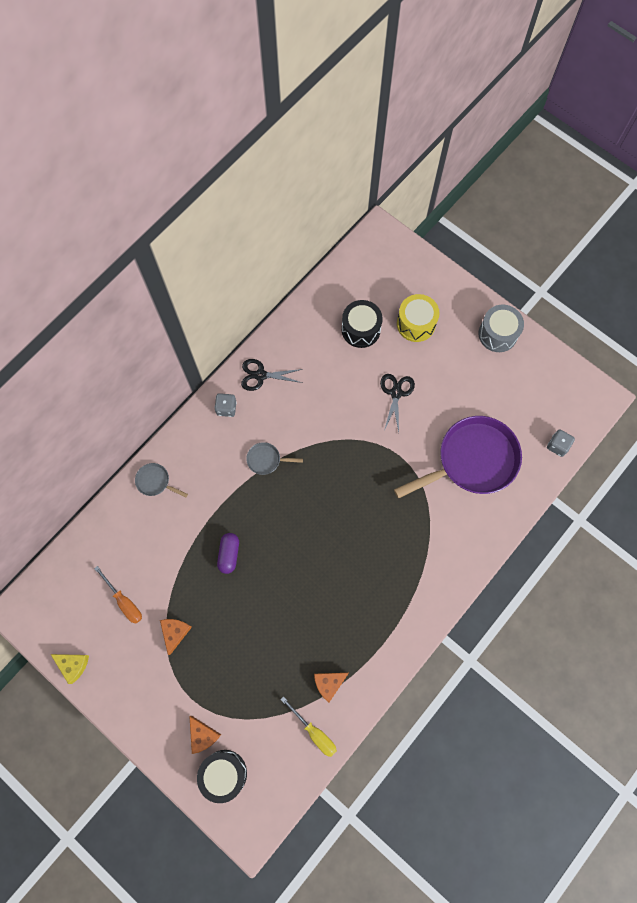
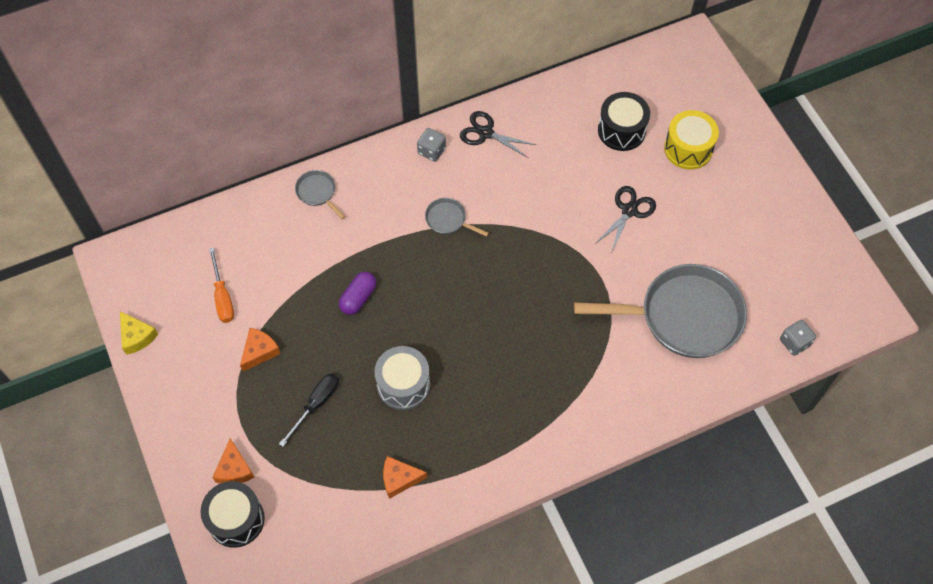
camera: 25 degrees right, 10 degrees down
(239, 654) = (316, 404): none -> black screwdriver
(314, 732) = (357, 523): yellow screwdriver -> none
(472, 460) = (683, 316): purple pan -> grey pan
(497, 334) = (780, 196): grey drum -> grey drum (403, 384)

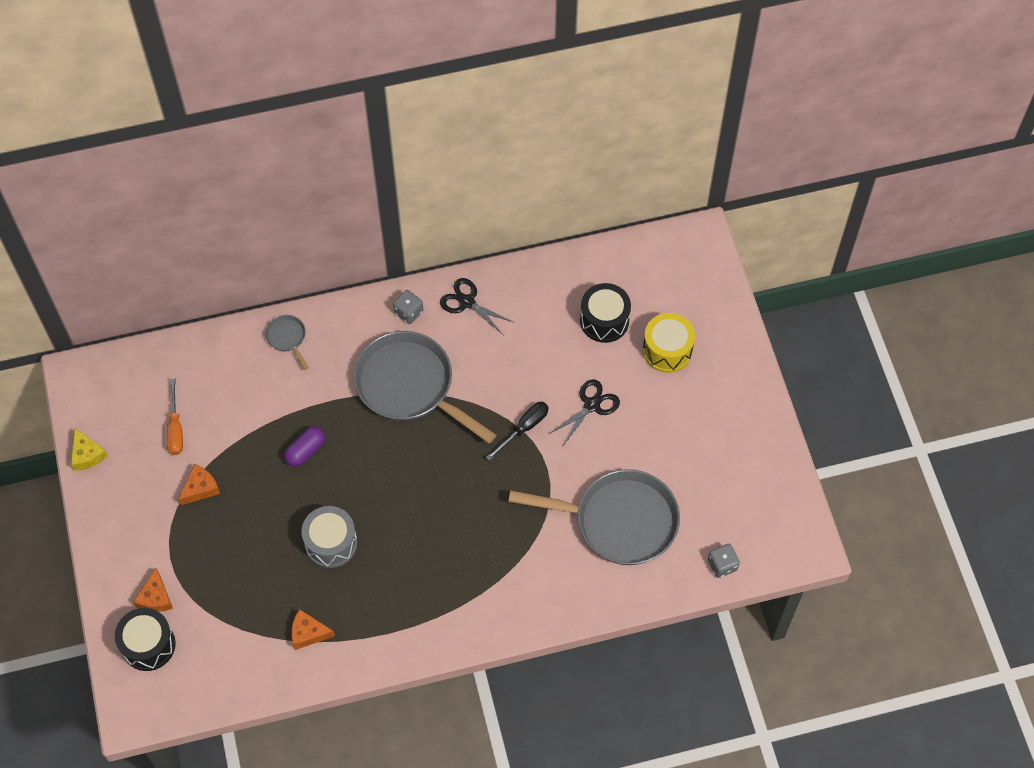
camera: 10 degrees right, 0 degrees up
(316, 404) = (244, 548): black screwdriver -> black screwdriver (524, 428)
(448, 220) = (410, 386): grey pan -> grey pan, size x2.40

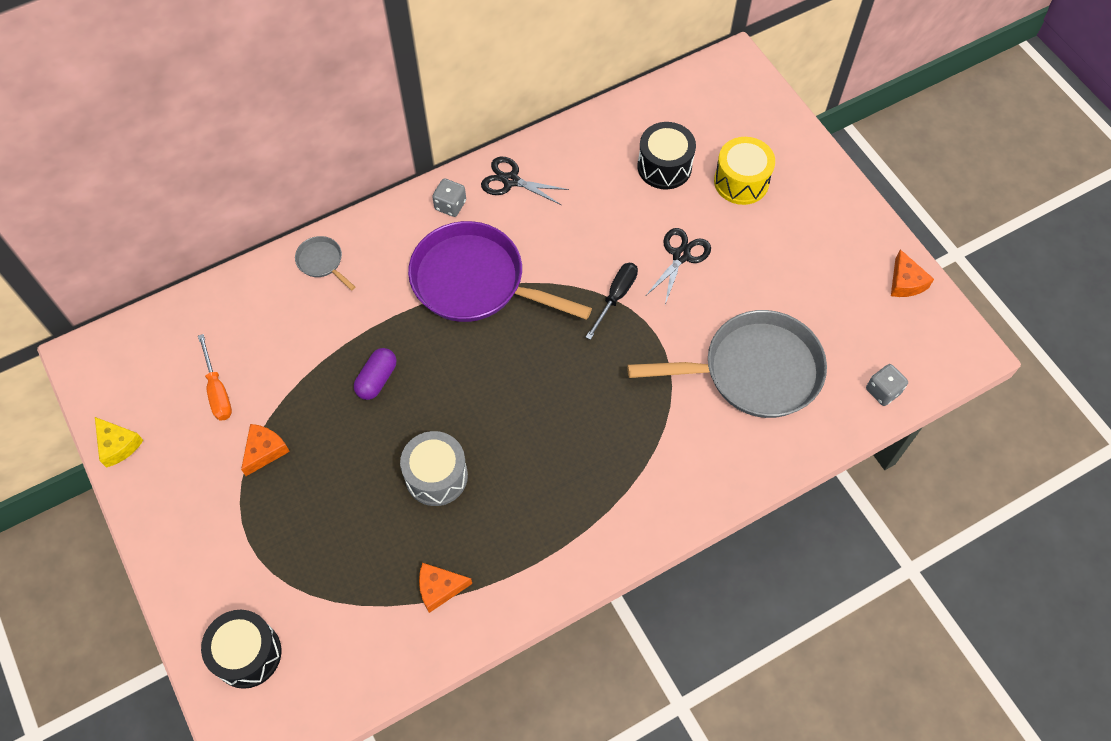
camera: 15 degrees left, 0 degrees up
(155, 597) = (242, 593): orange cheese -> orange cheese (905, 282)
(410, 386) = (475, 281): grey pan -> purple pan

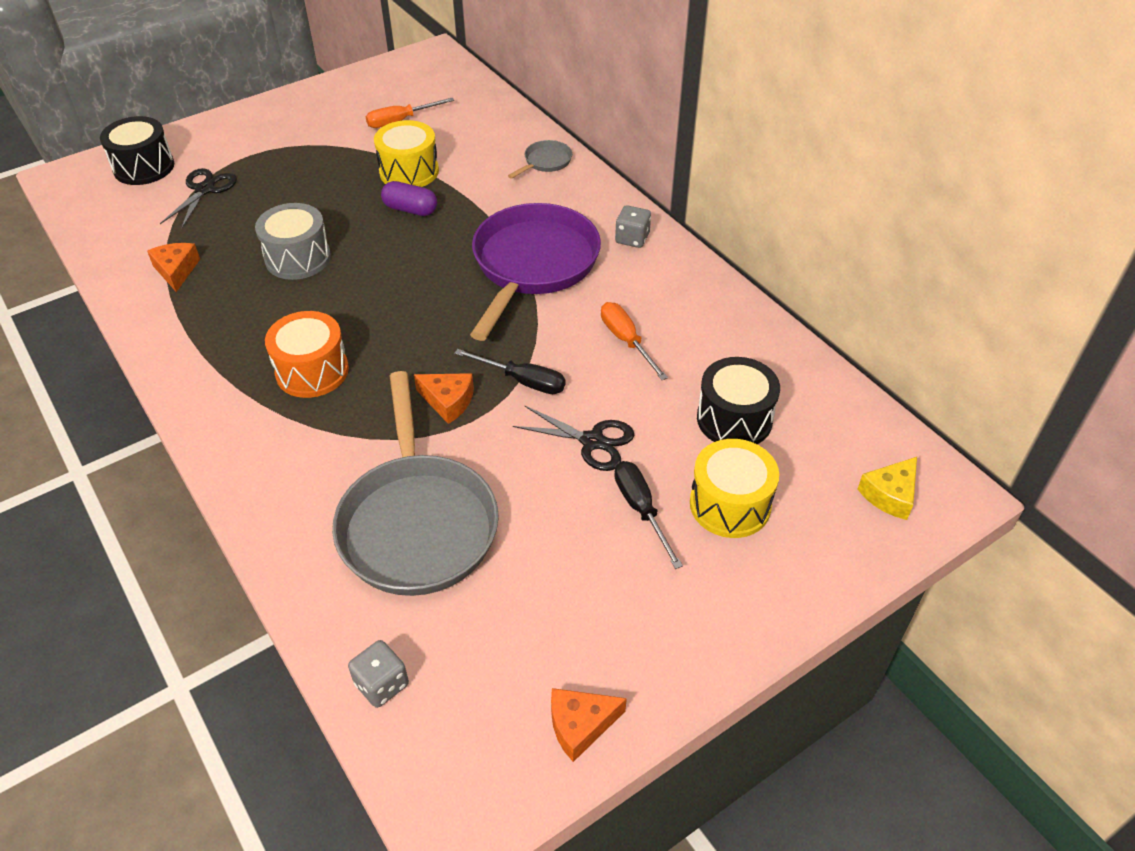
camera: 85 degrees right, 15 degrees down
(118, 445) = (350, 80): yellow cheese -> yellow cheese (890, 495)
(264, 451) = (337, 153): orange cheese -> orange cheese (448, 401)
(313, 381) = (409, 171): none -> yellow drum
(511, 180) = (677, 281): black scissors -> black scissors (204, 190)
(577, 223) = (626, 341): none -> orange screwdriver
(591, 453) = (312, 371): none -> orange drum
(744, 233) = (641, 509): none -> black screwdriver

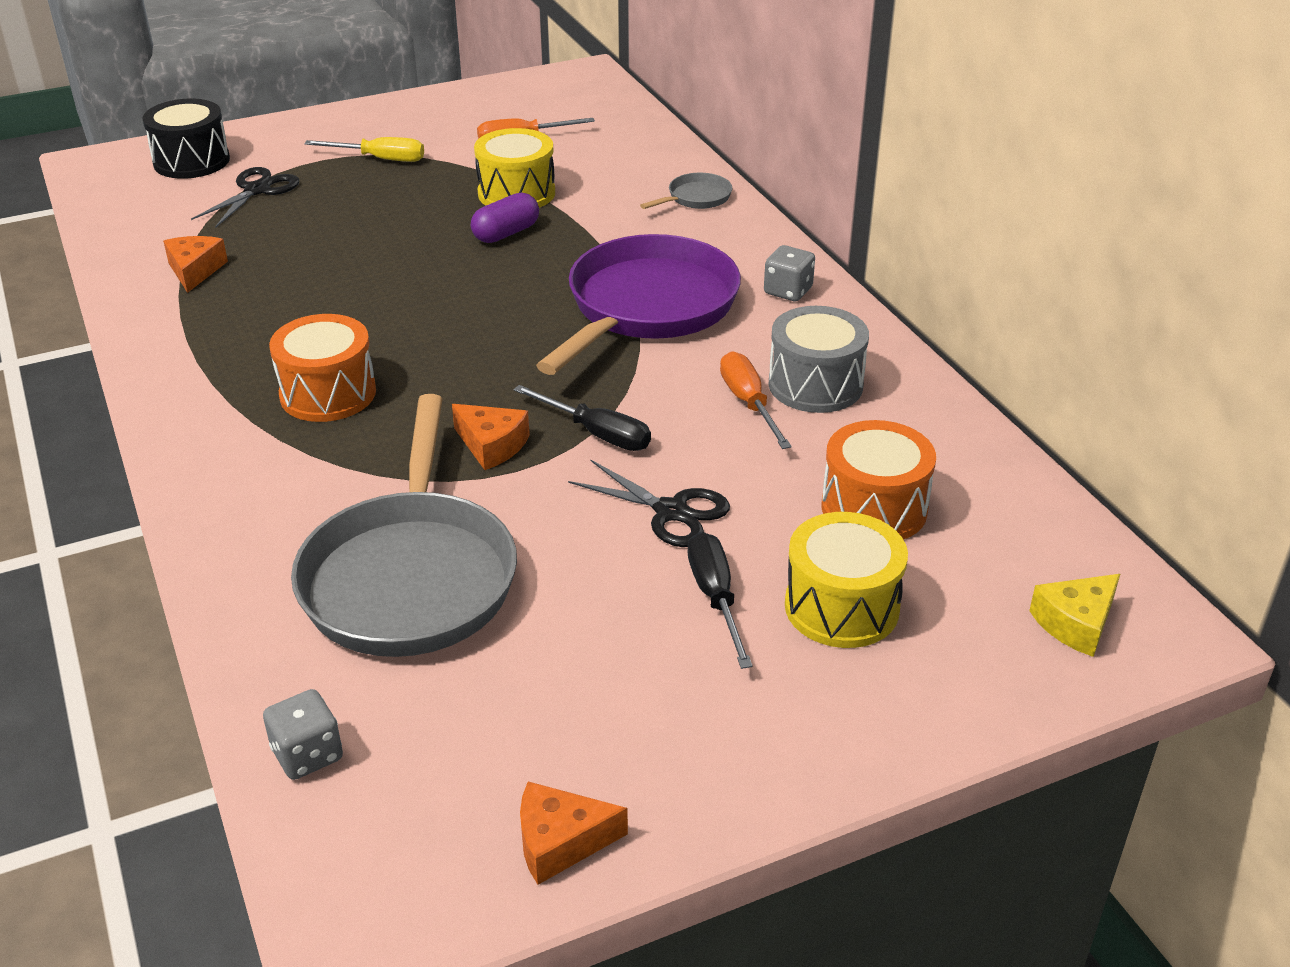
camera: 10 degrees right, 10 degrees down
(295, 150) = (380, 159): none -> yellow screwdriver
(298, 258) = (348, 271): grey drum -> grey drum (815, 385)
(410, 209) = (506, 233): purple capsule -> purple capsule turned 75 degrees counterclockwise
(734, 419) = (874, 508): black drum -> orange drum

